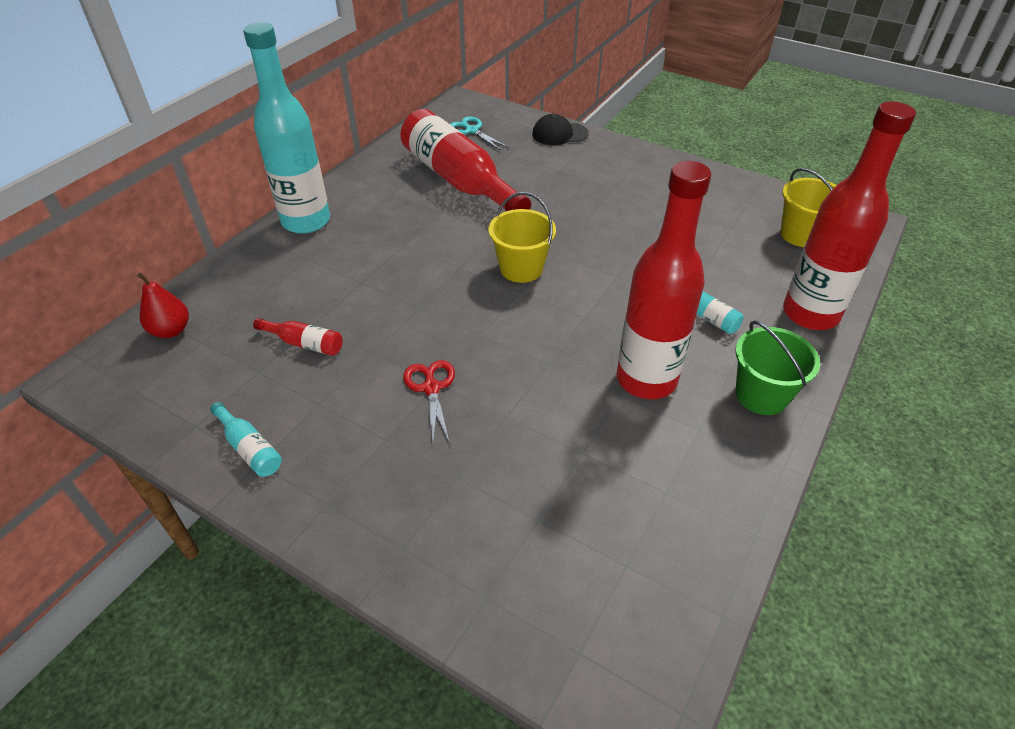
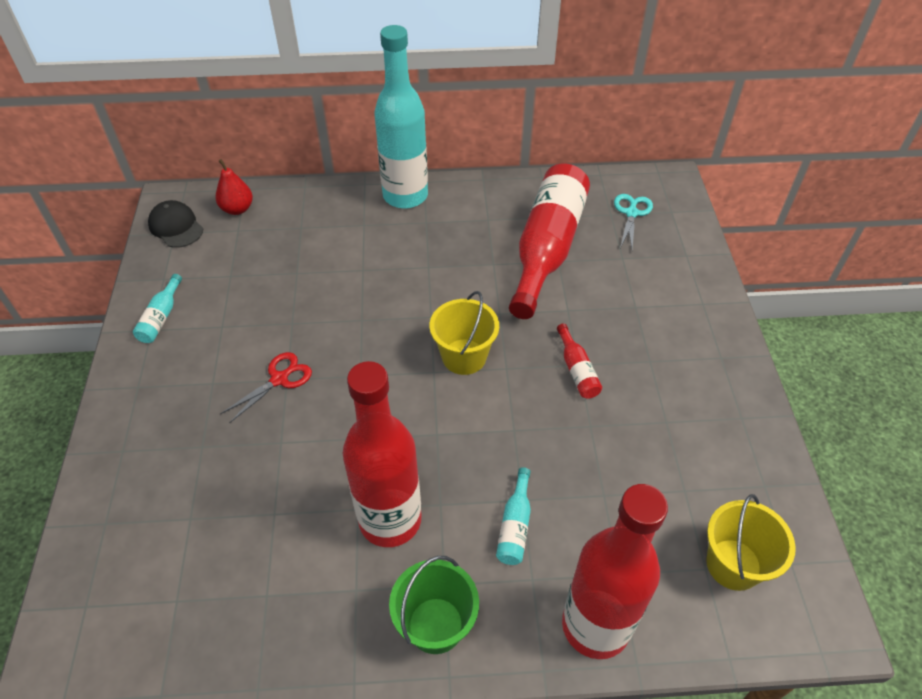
camera: 55 degrees right, 5 degrees up
(304, 343) = (274, 281): red bottle -> red bottle (577, 370)
(559, 134) = (697, 274): black cap -> black cap (176, 227)

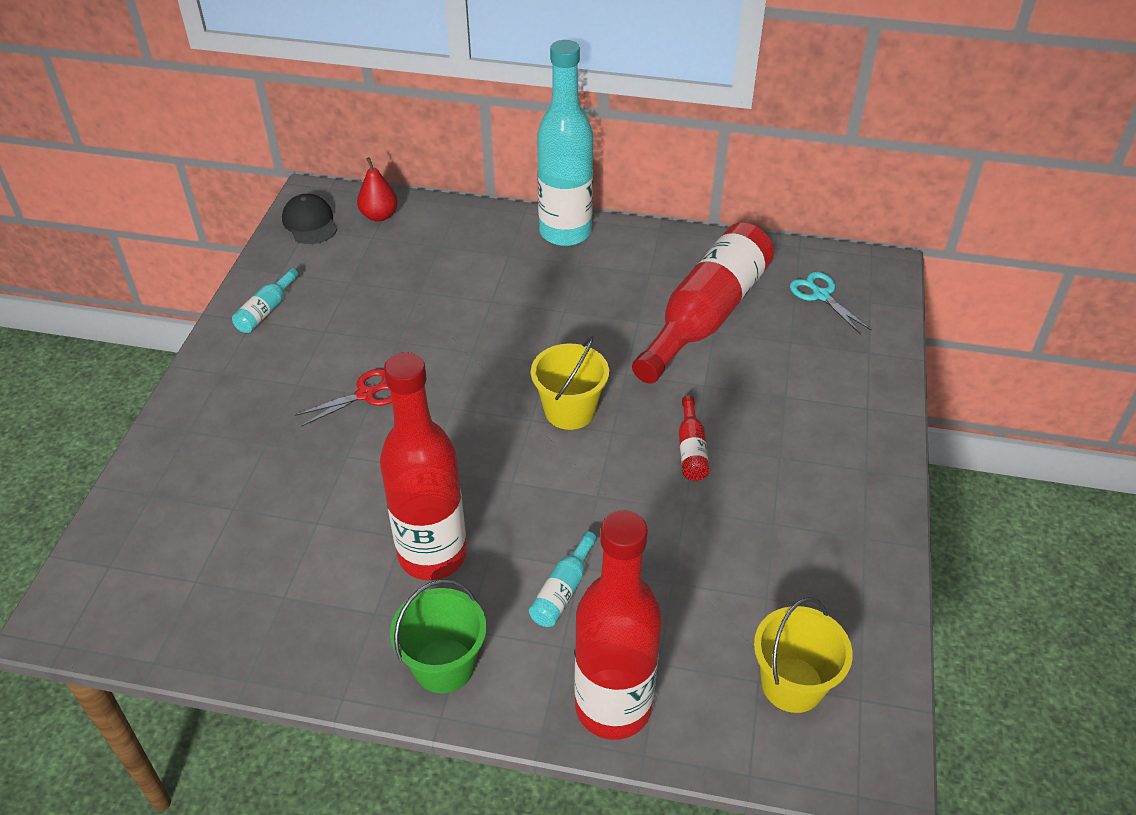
camera: 15 degrees right, 5 degrees down
(631, 213) = (820, 295): turquoise scissors -> turquoise scissors turned 60 degrees counterclockwise

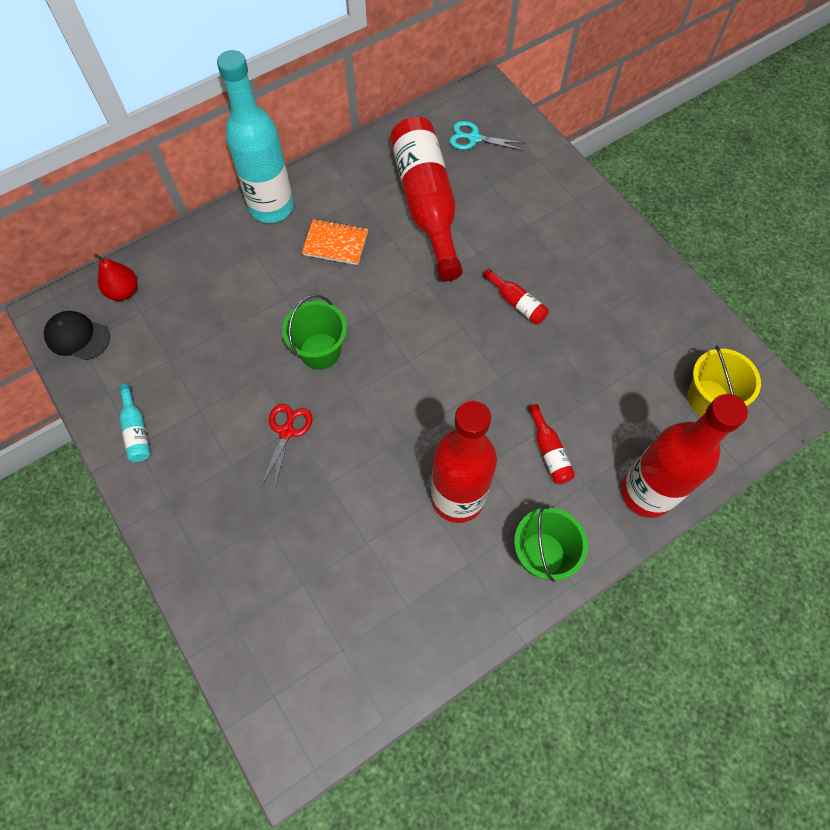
camera: 45 degrees left, 20 degrees up
(467, 358) = (320, 351): none -> green bucket
(562, 590) = (549, 451): turquoise bottle -> red bottle
(569, 411) = (423, 335): yellow bucket -> none
(584, 292) = (335, 243): none -> orange notebook

